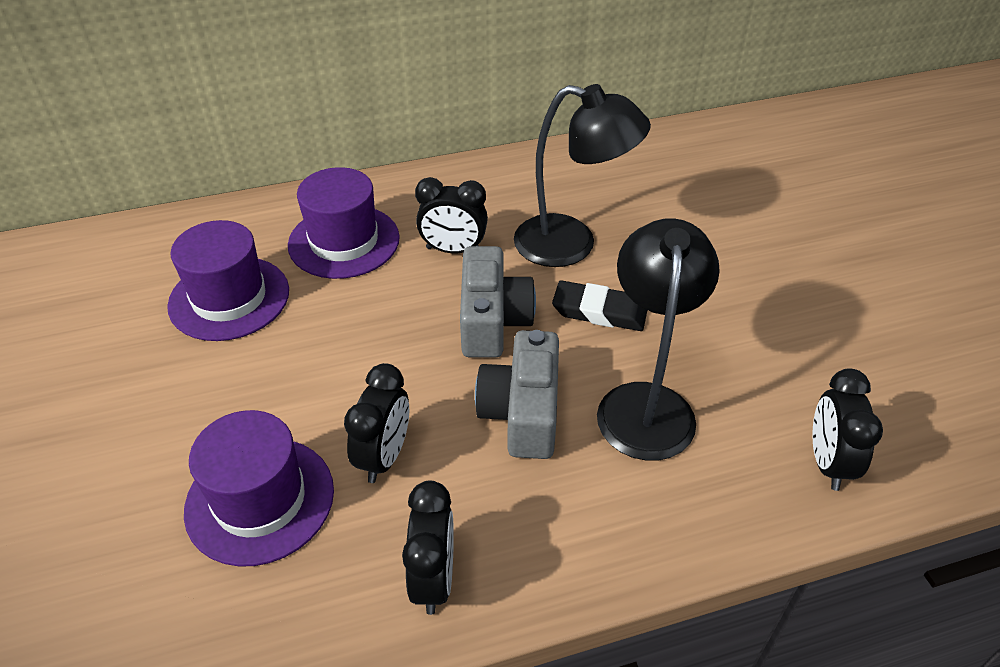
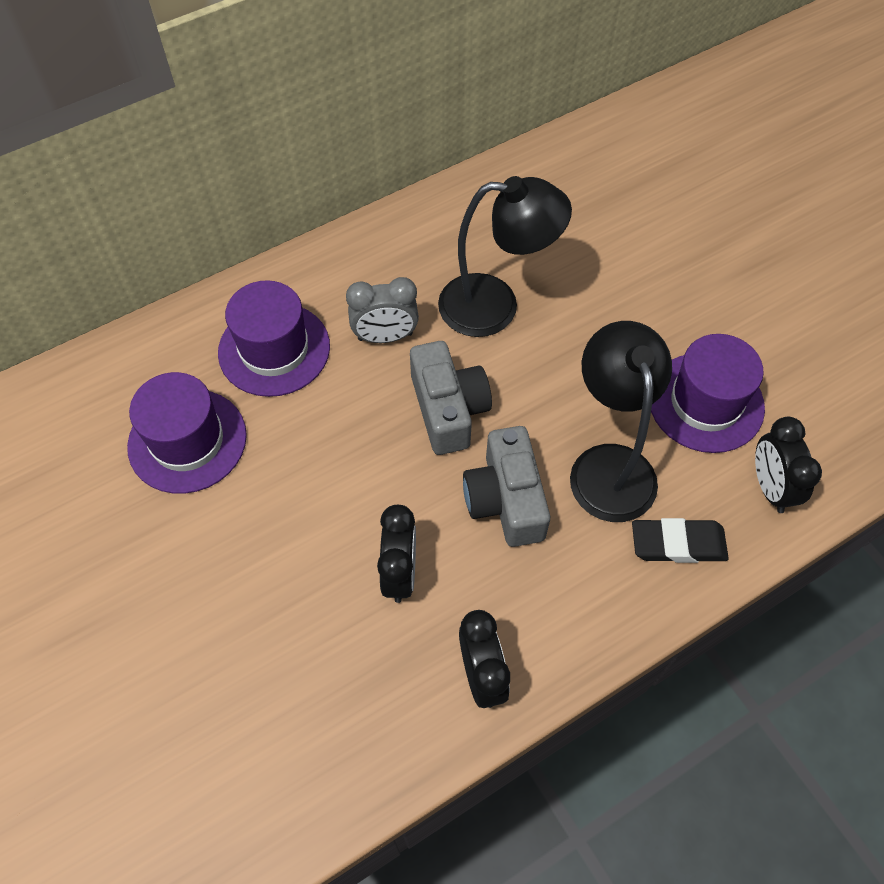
camera: 15 degrees left, 15 degrees up
(260, 500) = (306, 642): purple hat -> purple hat (705, 402)
(453, 250) = (385, 337): black clock -> grey clock
(599, 311) = (542, 377): black eraser -> black eraser (678, 544)

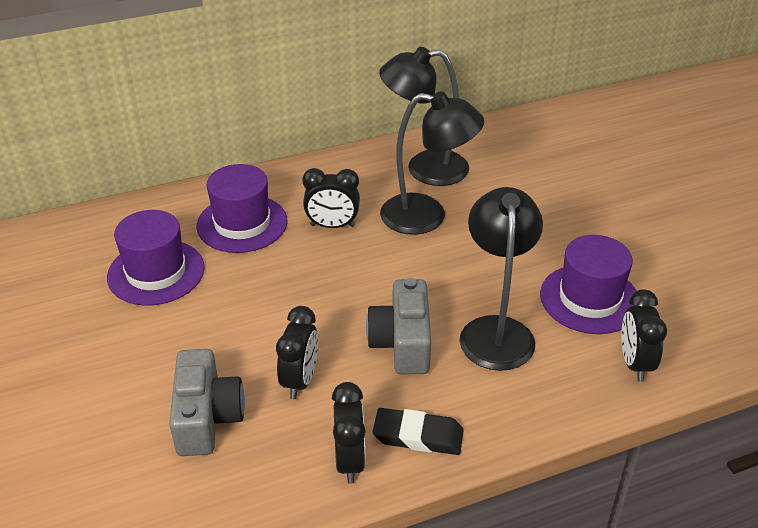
camera: 10 degrees right, 20 degrees down
(385, 337) = (332, 226): grey clock -> black clock
(448, 409) = (370, 277): grey camera -> grey camera (206, 417)
(477, 231) = (424, 168): none -> black lamp
(678, 544) = (544, 392): black eraser -> black eraser (418, 436)

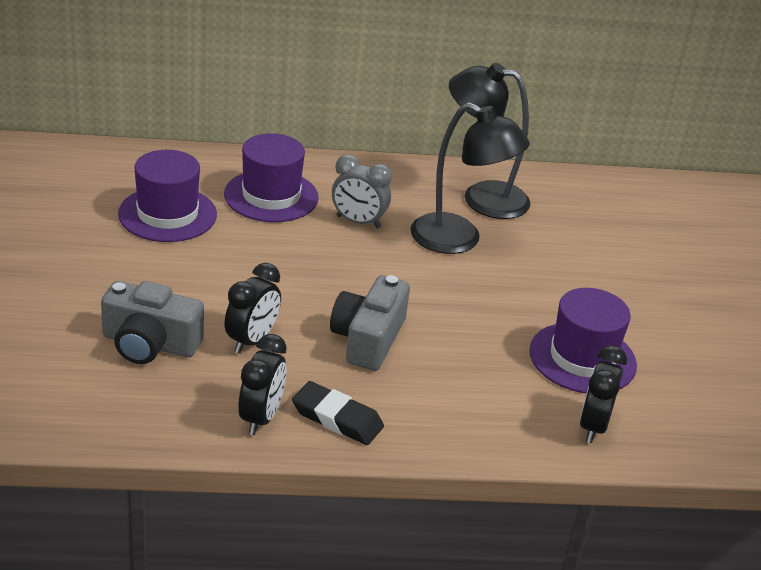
camera: 15 degrees right, 5 degrees down
(206, 417) = (150, 344): grey camera -> grey camera turned 90 degrees clockwise
(332, 226) = (358, 222): black clock -> grey clock
(496, 330) = (468, 356): black lamp -> none

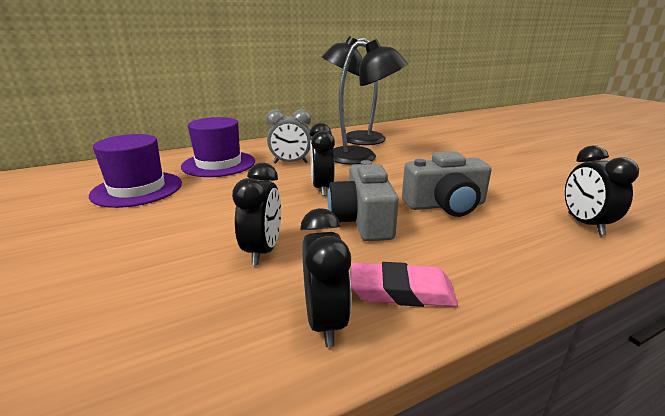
camera: 20 degrees left, 10 degrees down
(150, 344) = (151, 288): grey camera -> grey camera (445, 205)
(337, 418) = (401, 291): black eraser -> pink eraser
(362, 280) = (322, 188): none -> black clock
(582, 358) = (512, 189): purple hat -> none

